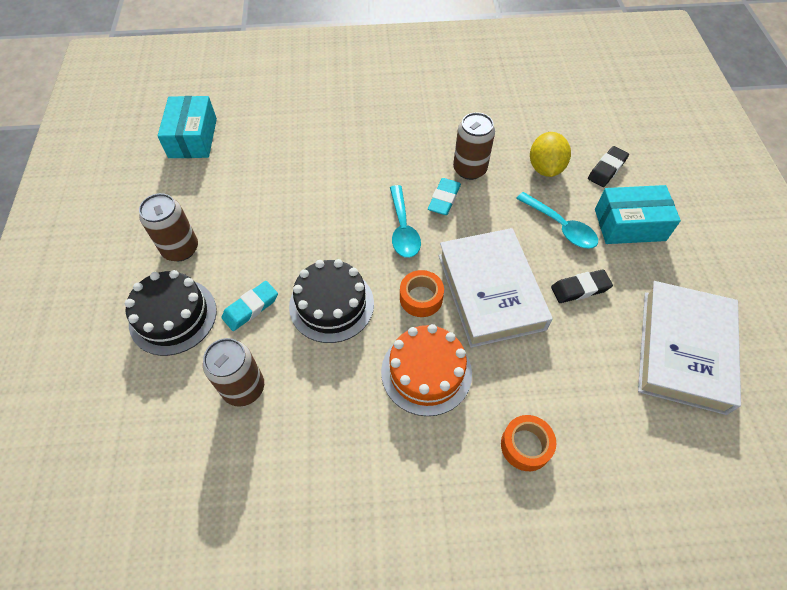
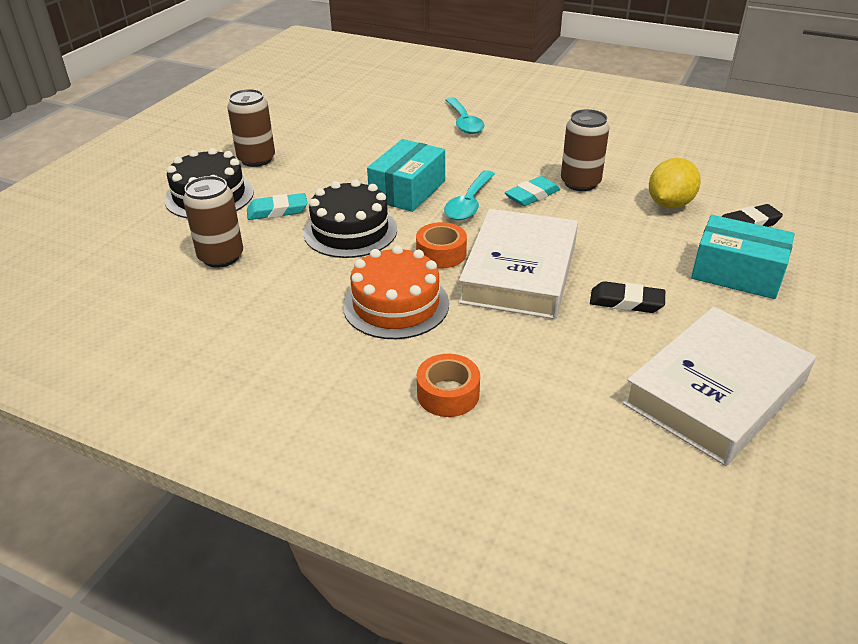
camera: 30 degrees right, 20 degrees down
(193, 138) = (333, 99): turquoise box -> turquoise box (407, 190)
(561, 227) = (647, 250): turquoise spoon -> turquoise spoon (464, 122)

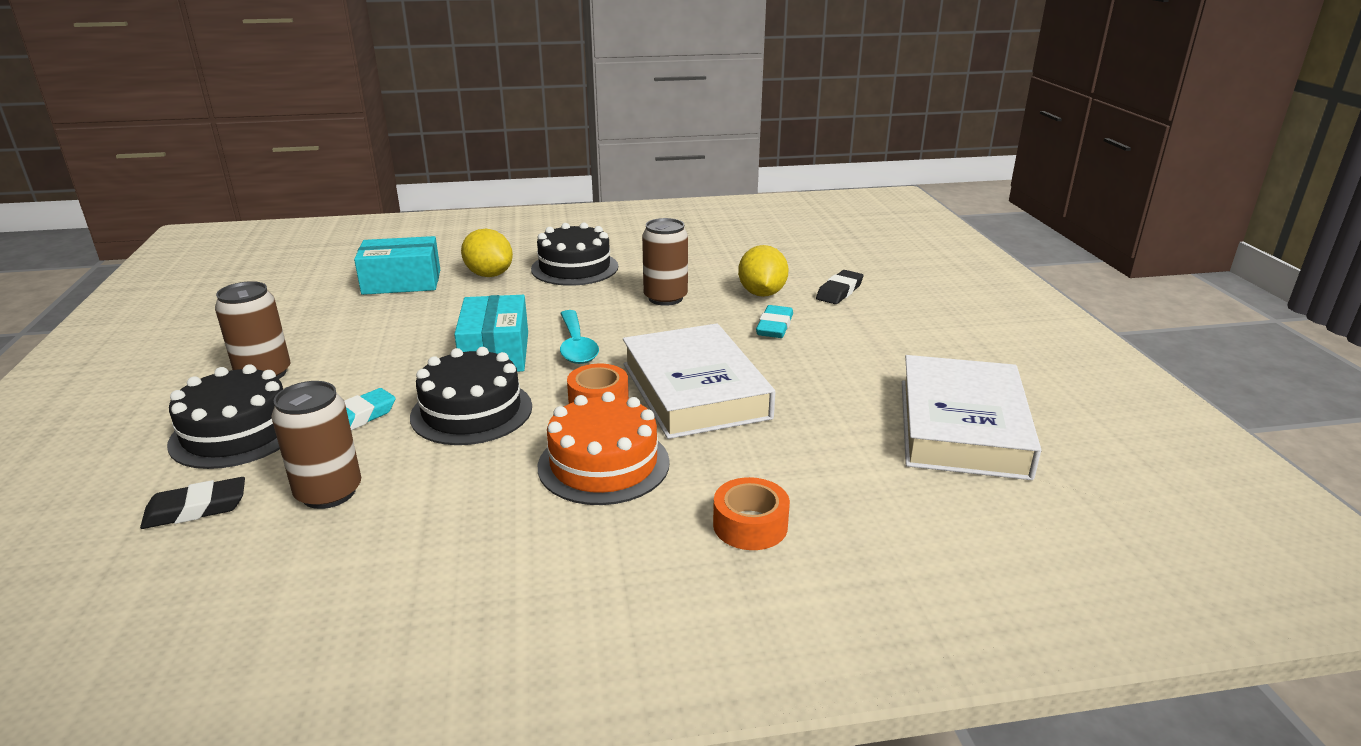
camera: 35 degrees left, 10 degrees down
(464, 122) = (489, 275): turquoise spoon -> yellow lemon
(532, 195) = (632, 321): turquoise eraser -> turquoise eraser (774, 326)
(534, 134) = (574, 268): none -> black cake
(626, 302) = (815, 383): black eraser -> black eraser (196, 509)
(737, 273) = (873, 331): turquoise box -> turquoise box (402, 282)

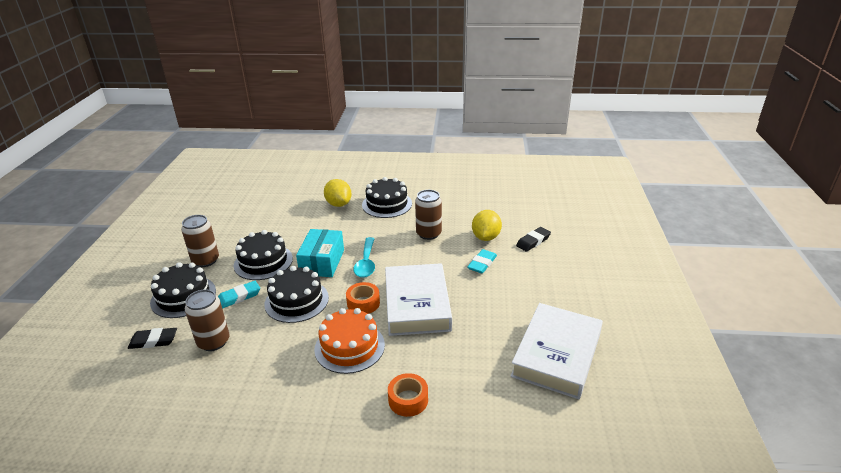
camera: 15 degrees right, 5 degrees up
(382, 364) = (263, 262): none -> black cake
(402, 282) = (291, 204): turquoise box -> none

